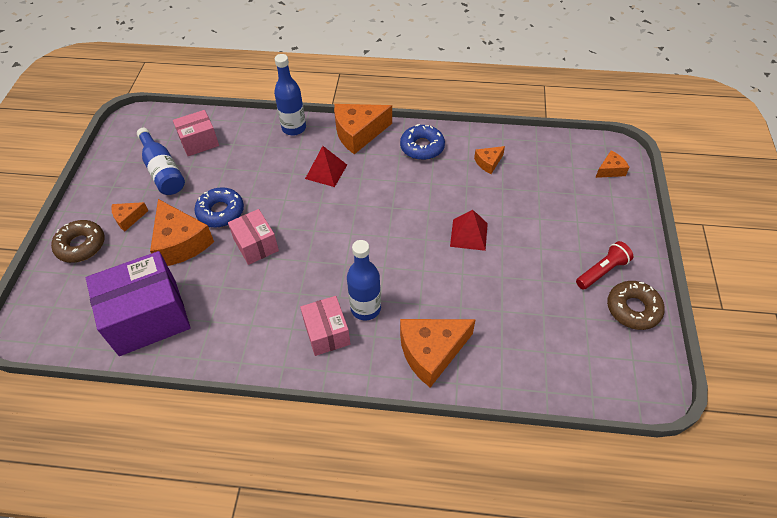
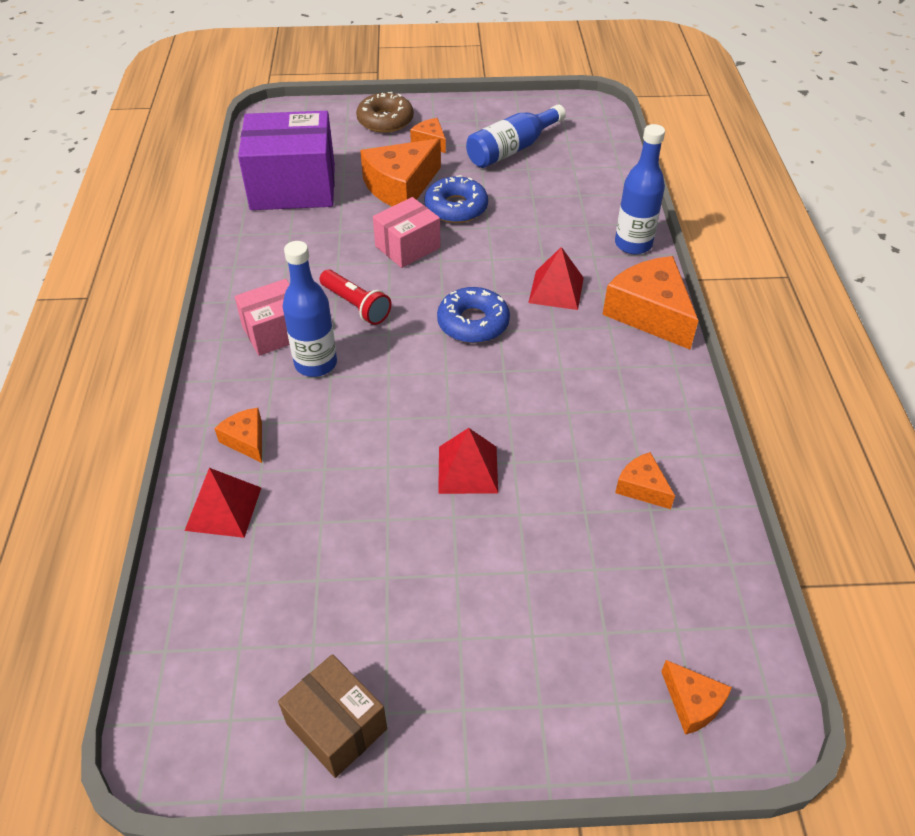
camera: 80 degrees right, 5 degrees down
(148, 317) = (293, 187): purple box -> purple box turned 60 degrees counterclockwise
(199, 142) = (572, 166): pink box -> none
(422, 147) = (647, 393): blue donut -> blue donut (473, 323)
(431, 352) = (246, 440): orange cheese -> orange cheese, size x0.50
(488, 365) = (223, 508): none -> red pyramid
(602, 271) = (417, 675): red flashlight -> red flashlight (356, 305)
(633, 309) = (336, 726): brown donut -> brown box

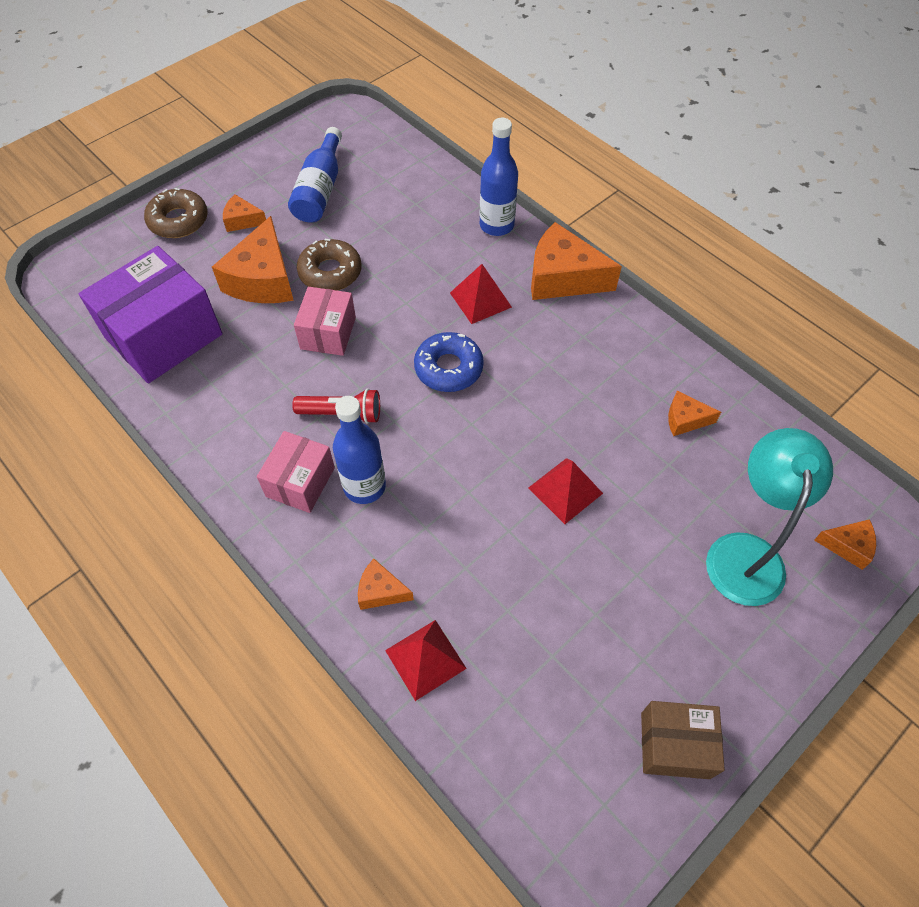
camera: 40 degrees left, 10 degrees up
(456, 208) = (330, 272): blue donut -> brown donut
(577, 631) = (745, 552): none -> turquoise lamp

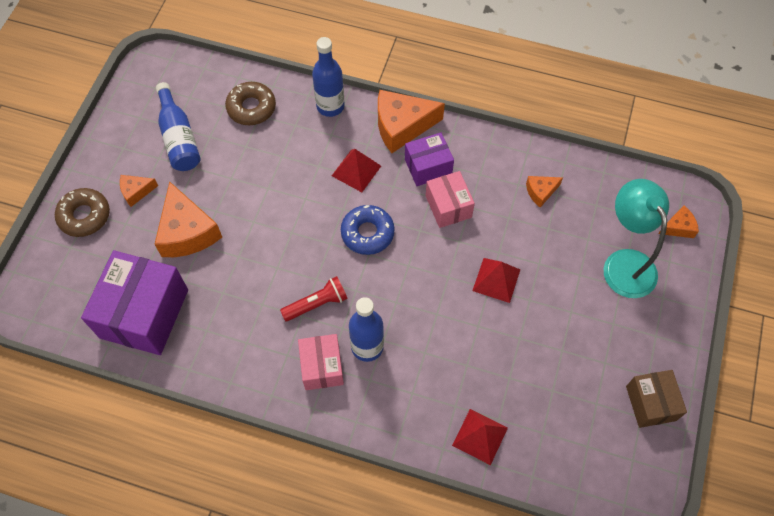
camera: 30 degrees left, 5 degrees up
(328, 333) = (265, 249): pink box -> pink box (448, 206)
(330, 272) = (234, 201): brown donut -> brown donut (251, 108)
(380, 591) = (424, 410): orange cheese -> none
(564, 332) = (428, 167): none -> purple box
(675, 745) = (650, 403): brown box -> brown box turned 75 degrees counterclockwise

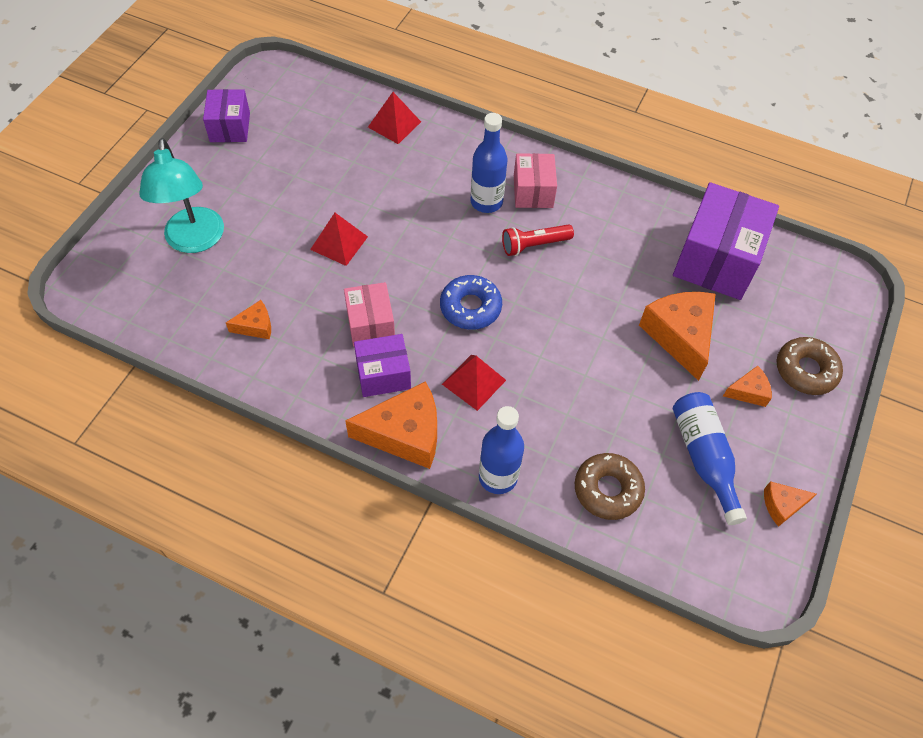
camera: 175 degrees left, 5 degrees down
(650, 403) = (230, 127): brown box -> purple box
(678, 227) = (116, 267): orange cheese -> orange cheese (782, 505)

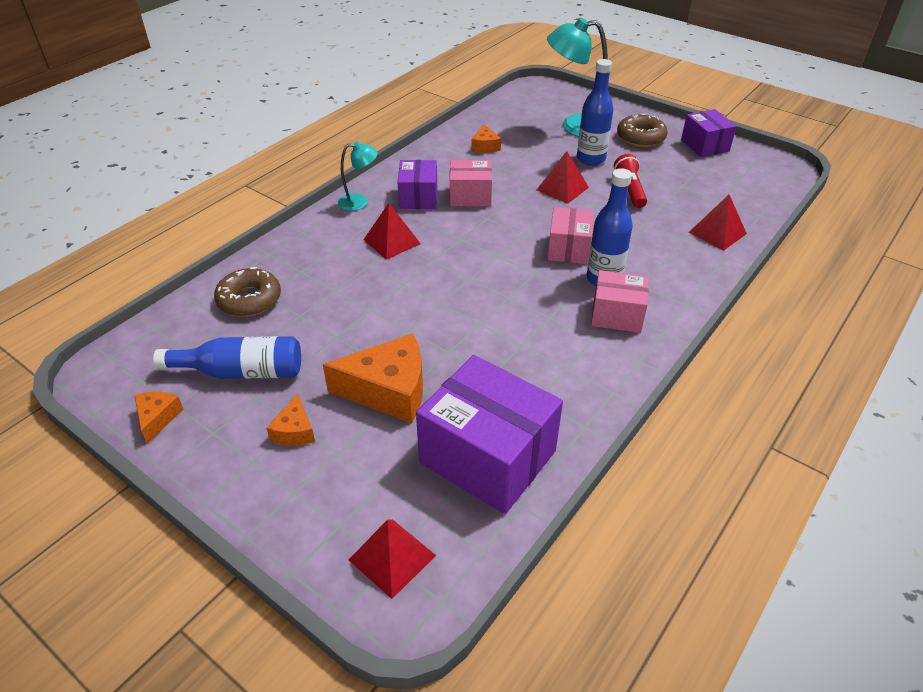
camera: 105 degrees right, 15 degrees down
(230, 127) = (705, 145): purple box -> purple box turned 60 degrees clockwise
(405, 434) = (359, 202): orange cheese -> turquoise lamp
(447, 230) = (568, 249): none -> pink box
(470, 307) = (472, 250): blue donut -> none
(498, 477) = (297, 241): blue bottle -> blue bottle (591, 159)
(534, 245) = (539, 303): red flashlight -> red flashlight (630, 190)
(806, 370) = (296, 498): brown donut -> brown donut (640, 137)
(821, 300) = (392, 557): none -> red pyramid

